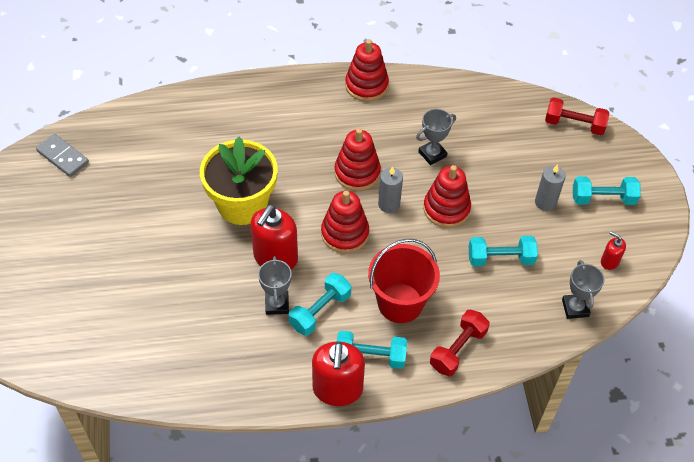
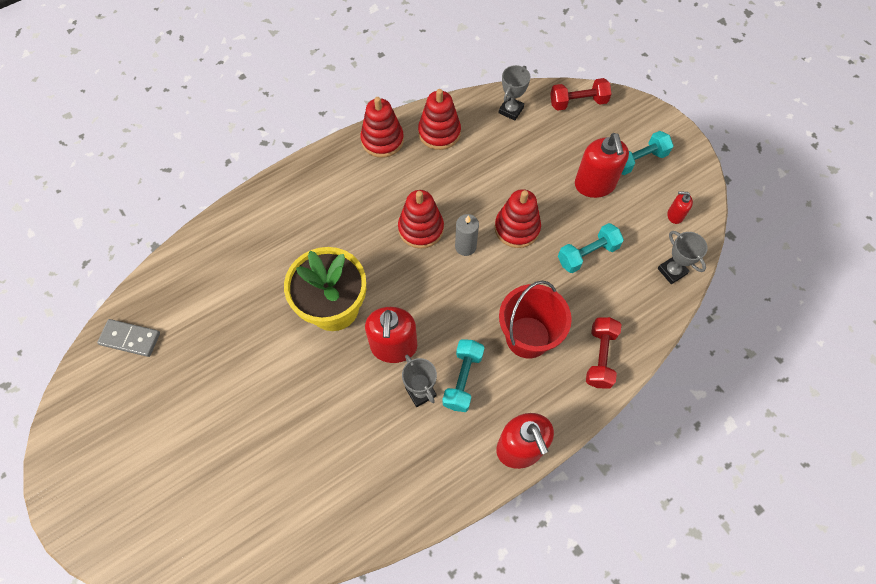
camera: 25 degrees left, 10 degrees up
(345, 233) = (442, 293): red stacking toy -> red stacking toy (439, 133)
(370, 356) = (531, 402): turquoise dumbbell -> none
(432, 154) = (476, 181): grey trophy -> grey trophy (511, 110)
(545, 202) = (594, 184): grey candle -> red soap dispenser

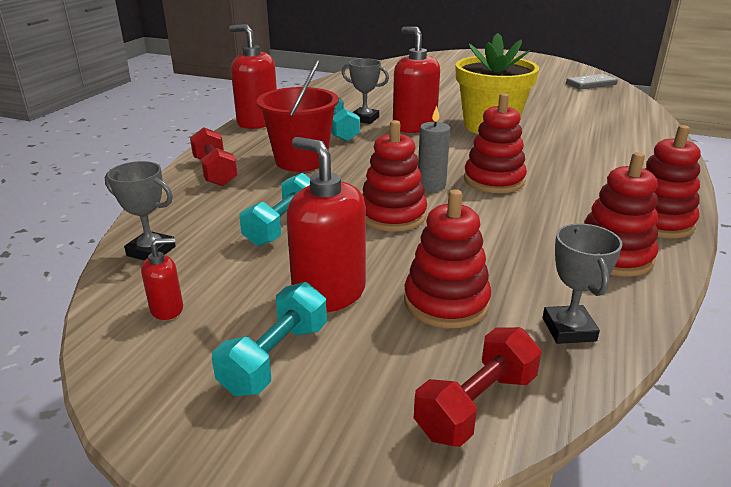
camera: 145 degrees right, 35 degrees down
(546, 150) = (446, 302): none -> red stacking toy

